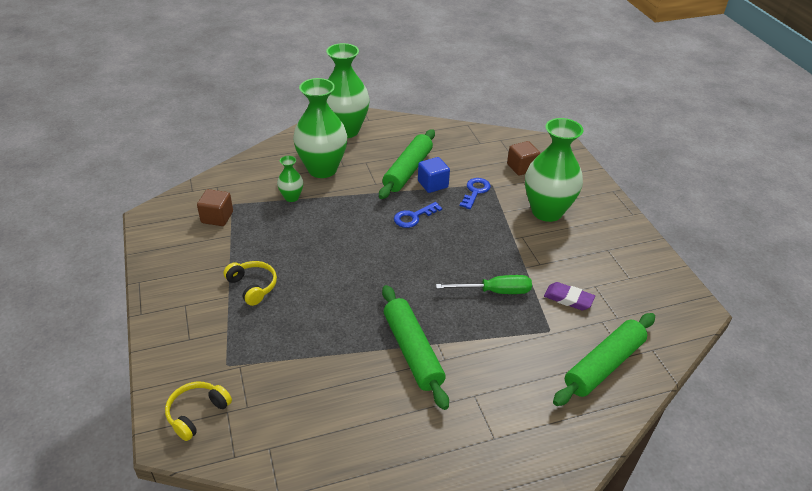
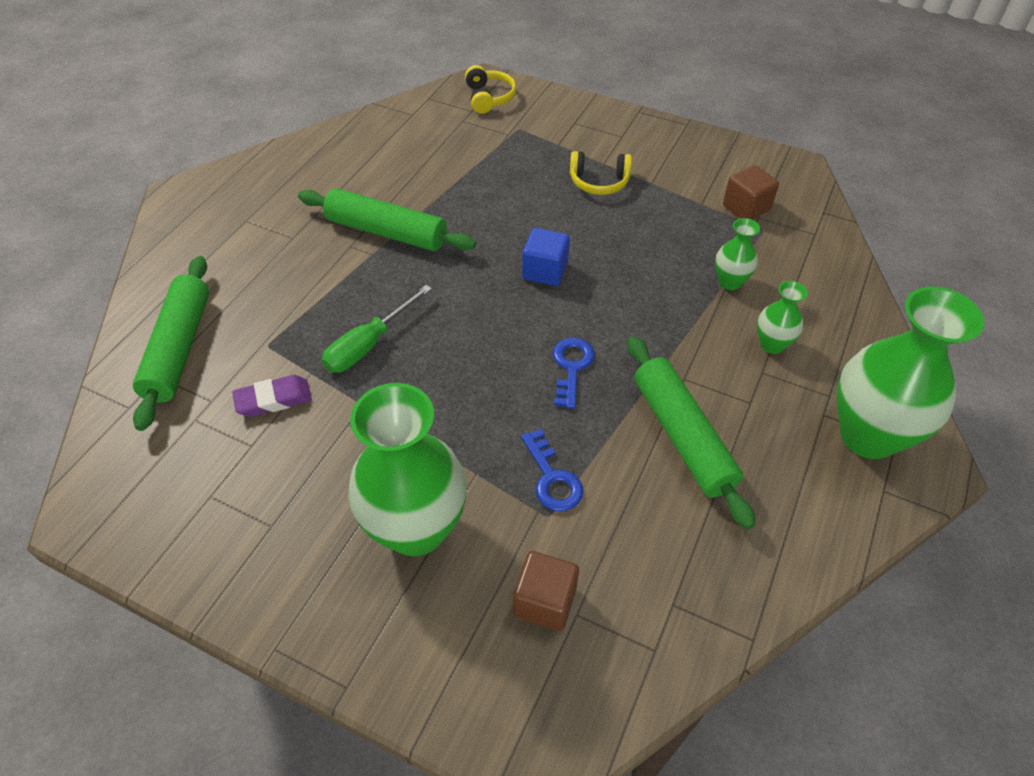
camera: 135 degrees right, 10 degrees up
(322, 169) = (772, 344): green vase -> green vase, size x0.47
(433, 184) = (620, 440): blue cube -> blue cube (545, 271)

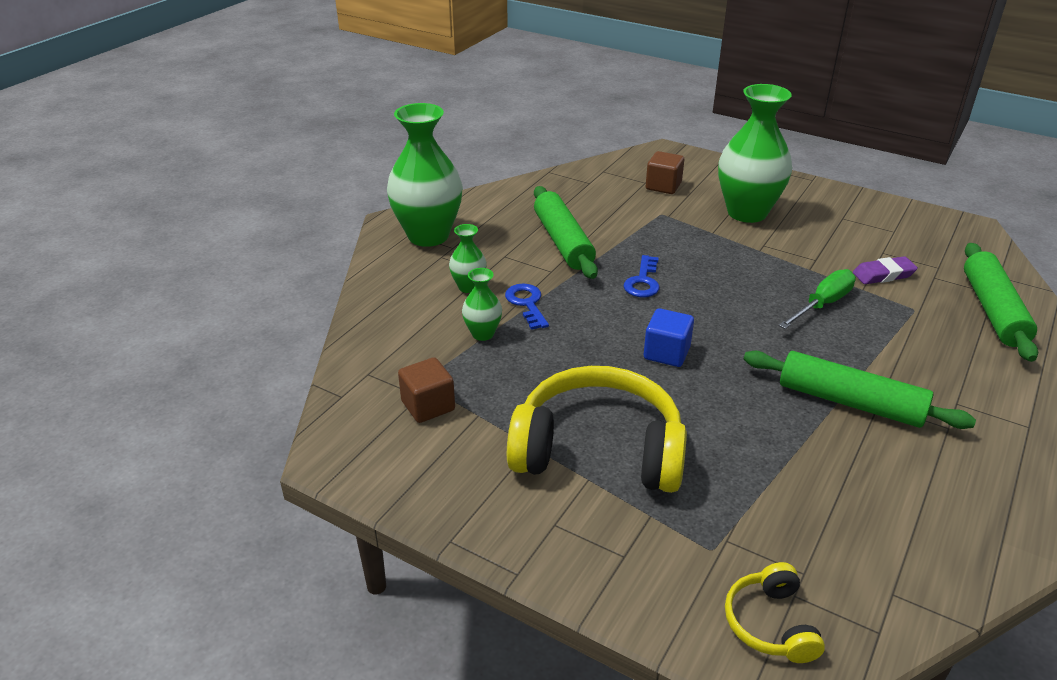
camera: 175 degrees left, 15 degrees down
(552, 478) = (659, 227): blue key -> blue key (526, 303)
(599, 182) = (598, 450): yellow headphones -> yellow headphones, size x2.11

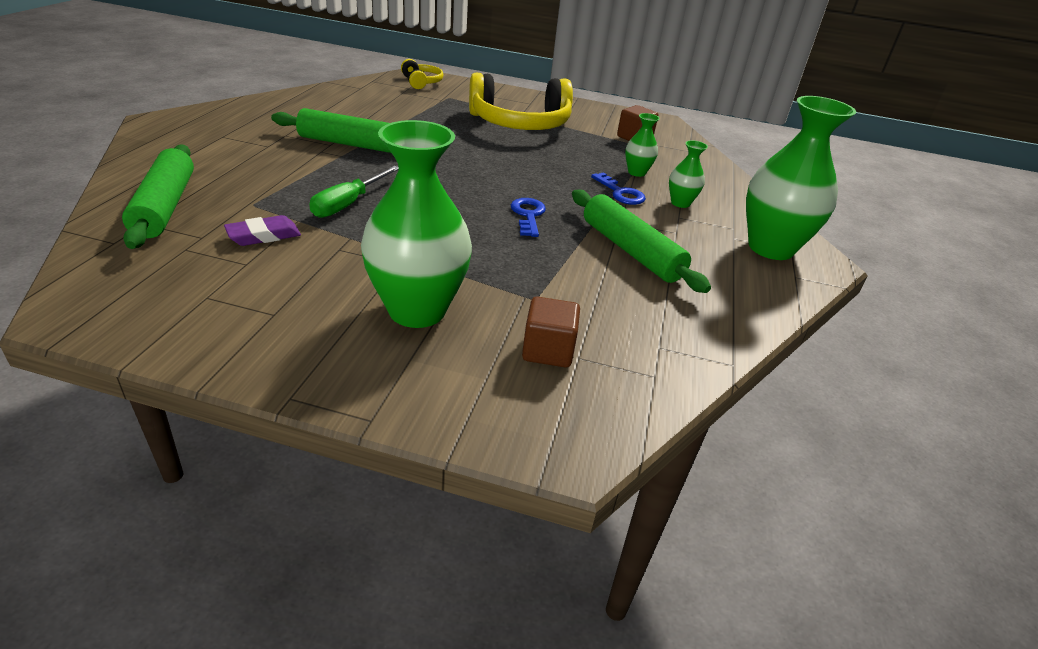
camera: 160 degrees right, 0 degrees up
(666, 353) = (491, 166): blue cube -> none

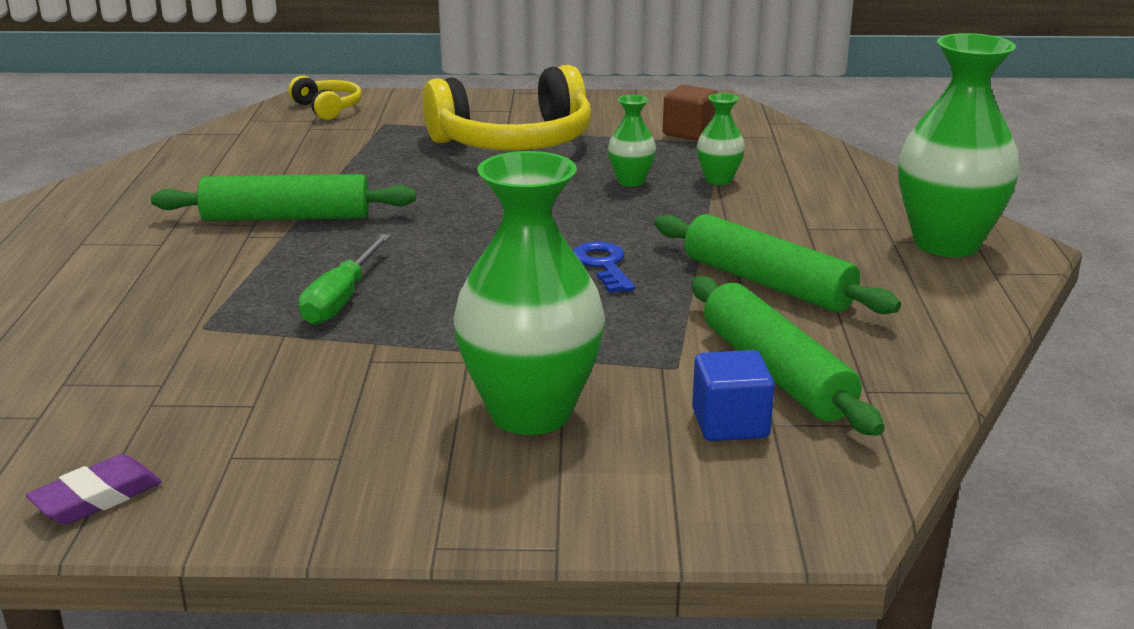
camera: 10 degrees left, 10 degrees down
(165, 206) = (74, 355): green rolling pin -> green rolling pin (775, 372)
(264, 235) = (251, 364): purple eraser -> purple eraser (97, 498)
(548, 350) = (730, 424): brown cube -> blue cube
(621, 193) = (712, 211): blue key -> none
(680, 203) = (800, 209): green vase -> green vase (631, 181)

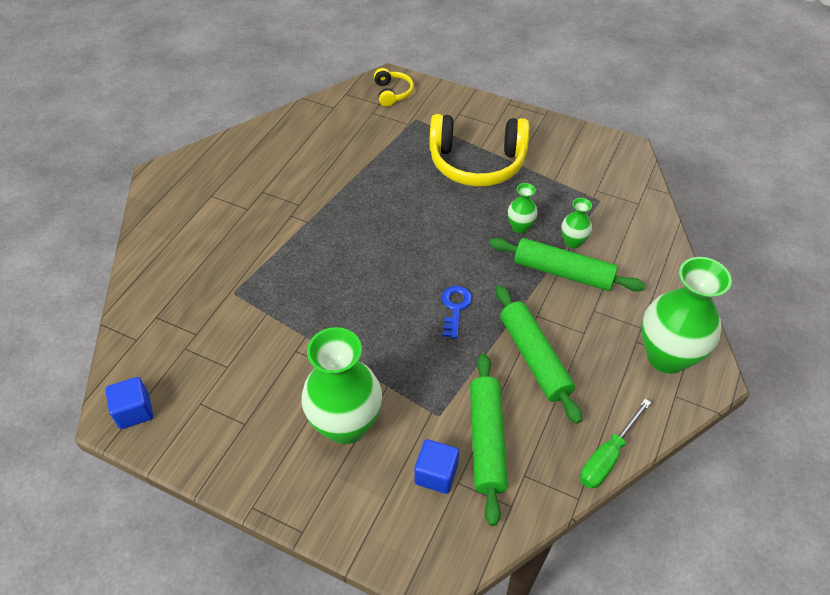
camera: 25 degrees right, 25 degrees up
(97, 498) = (134, 411): purple eraser -> blue cube
(286, 217) = (317, 204): green rolling pin -> green rolling pin (563, 272)
(341, 299) = (307, 292): green screwdriver -> green screwdriver (607, 457)
(689, 132) = (587, 183): brown cube -> none

